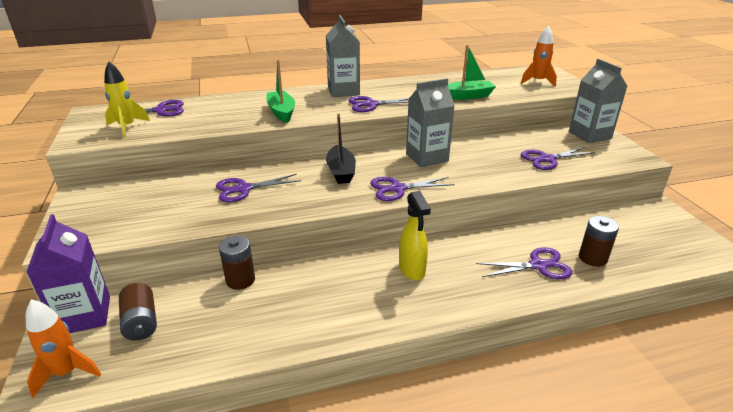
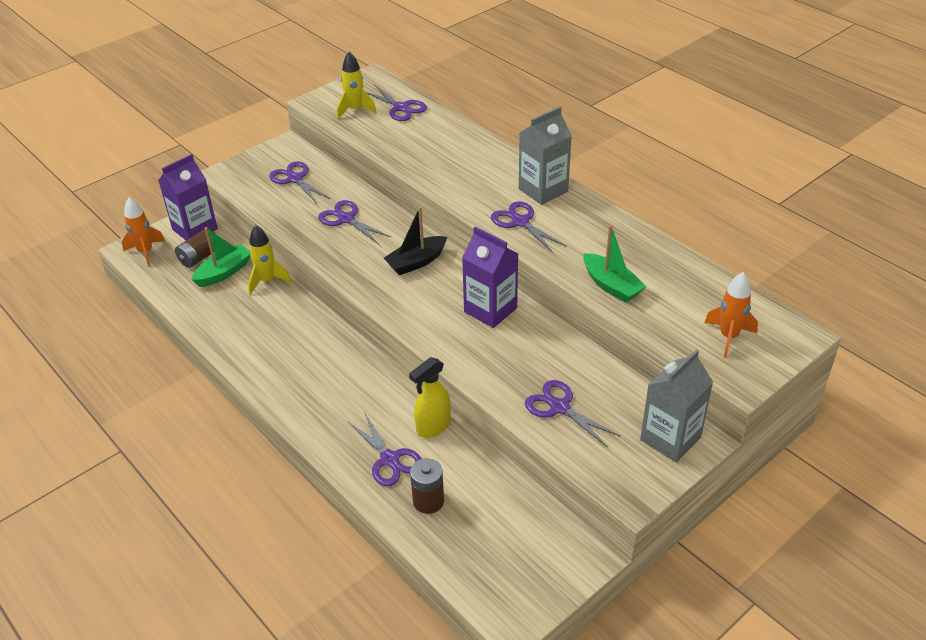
camera: 65 degrees right, 10 degrees up
(240, 280) = (267, 281): brown battery -> yellow rocket
(281, 112) = (452, 173): green boat -> green boat (224, 272)
(397, 189) = (408, 309): purple scissors -> purple scissors (295, 179)
(412, 270) = (334, 373): yellow spray bottle -> yellow spray bottle (433, 427)
(427, 157) = (490, 310): grey carton -> purple carton

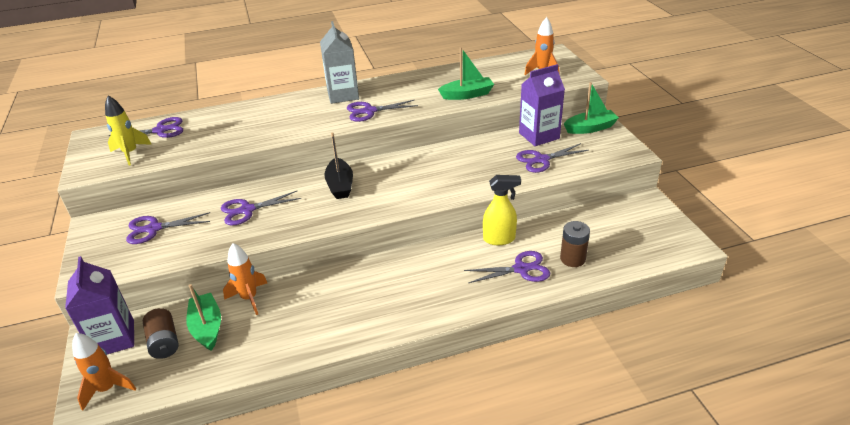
camera: 65 degrees left, 5 degrees down
(267, 281) = (249, 298): yellow rocket -> orange rocket
(433, 427) = (499, 239): yellow spray bottle -> yellow spray bottle turned 75 degrees counterclockwise
(490, 310) = (424, 164): purple carton -> purple carton (539, 136)
(670, 438) = (590, 128): grey carton -> green boat

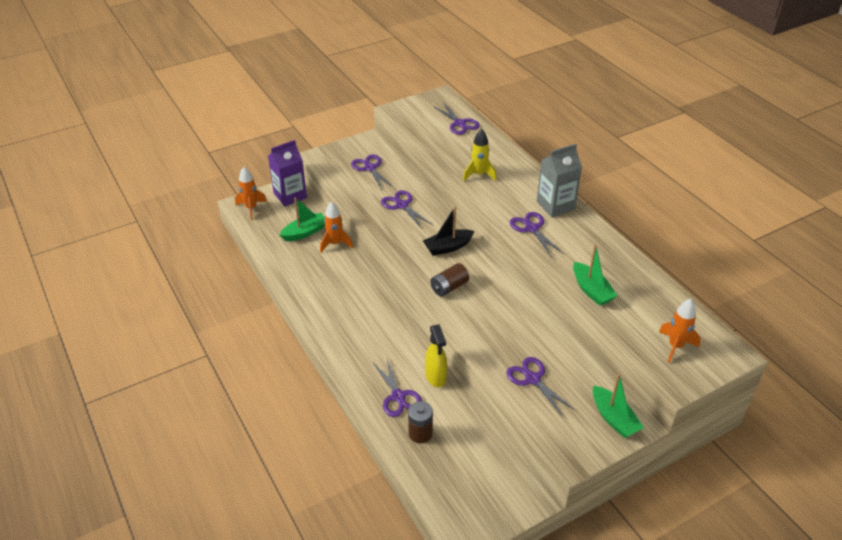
camera: 75 degrees right, 5 degrees up
(130, 153) = (424, 121): yellow rocket -> yellow rocket (478, 174)
(164, 342) = (289, 218): brown battery -> brown battery (449, 287)
(539, 136) = (579, 374): purple carton -> none

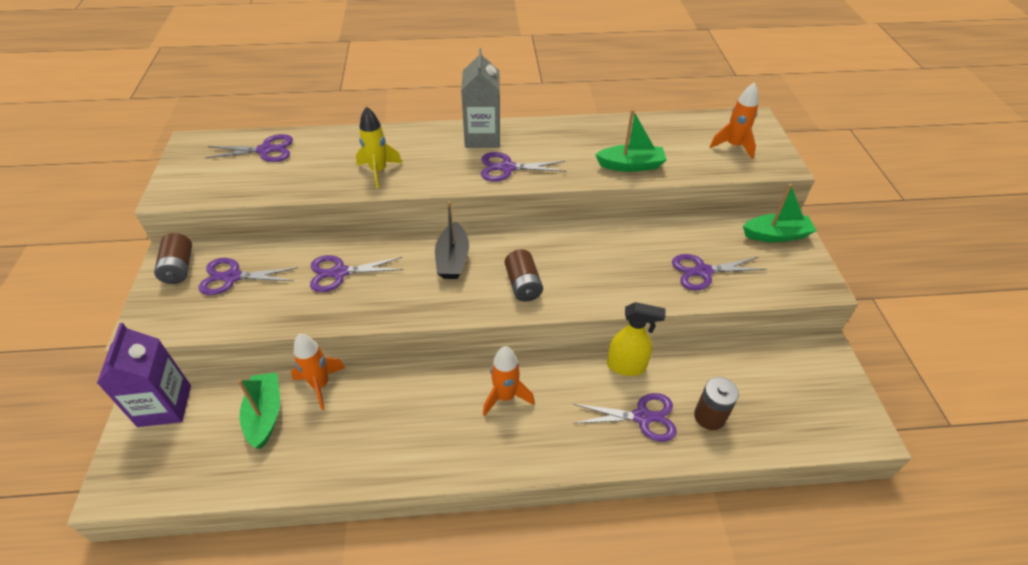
camera: 65 degrees left, 5 degrees up
(251, 208) = (140, 473): orange rocket -> orange rocket (505, 397)
(362, 147) = (179, 268): none -> brown battery

